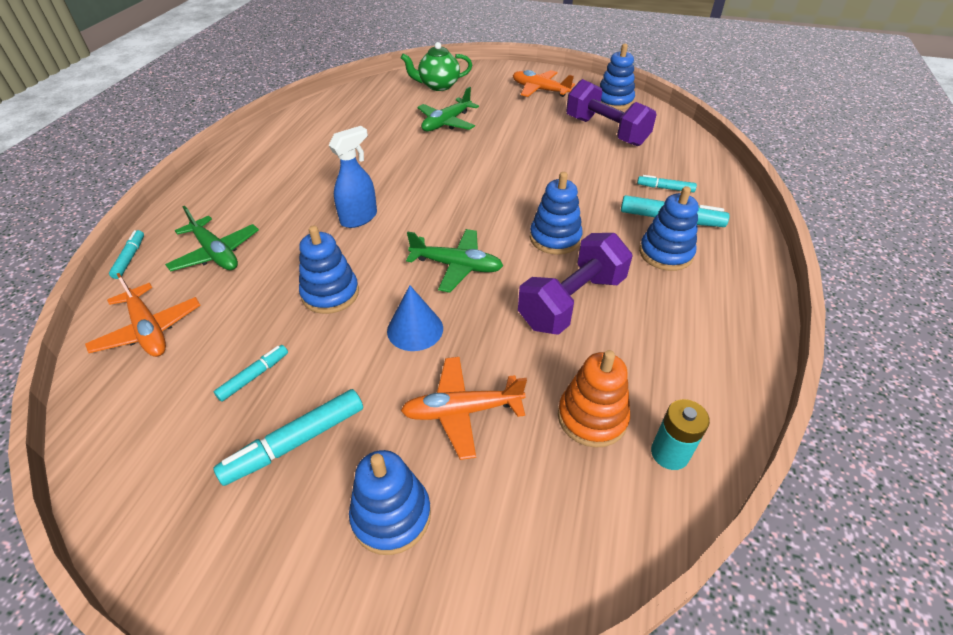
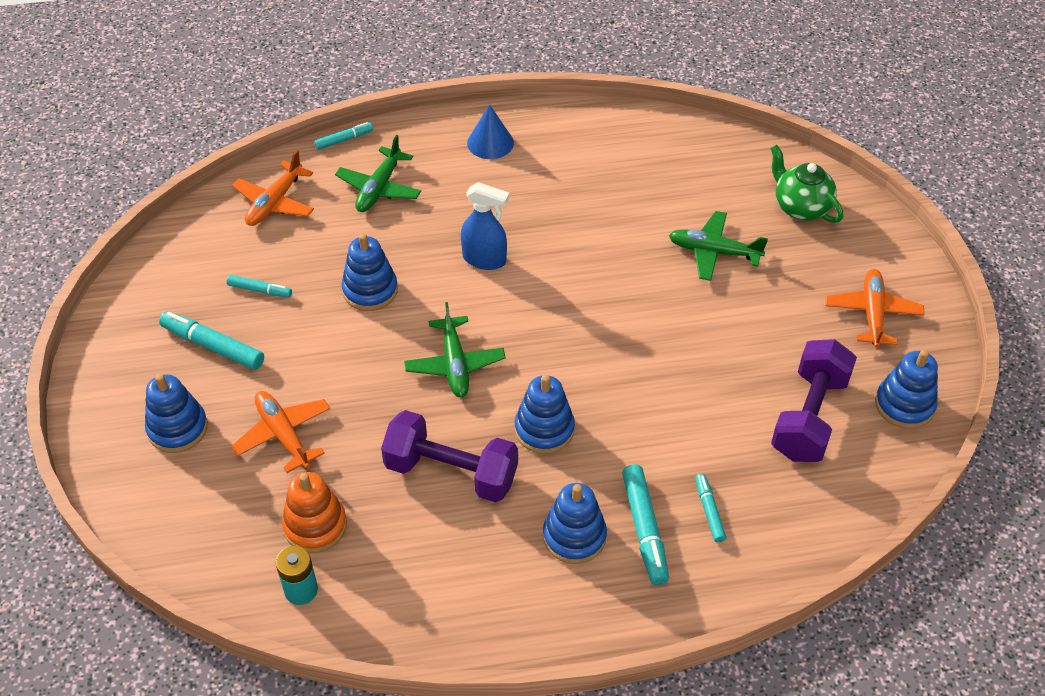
camera: 65 degrees right, 5 degrees up
(415, 329) = (356, 367): blue cone -> blue cone (490, 143)

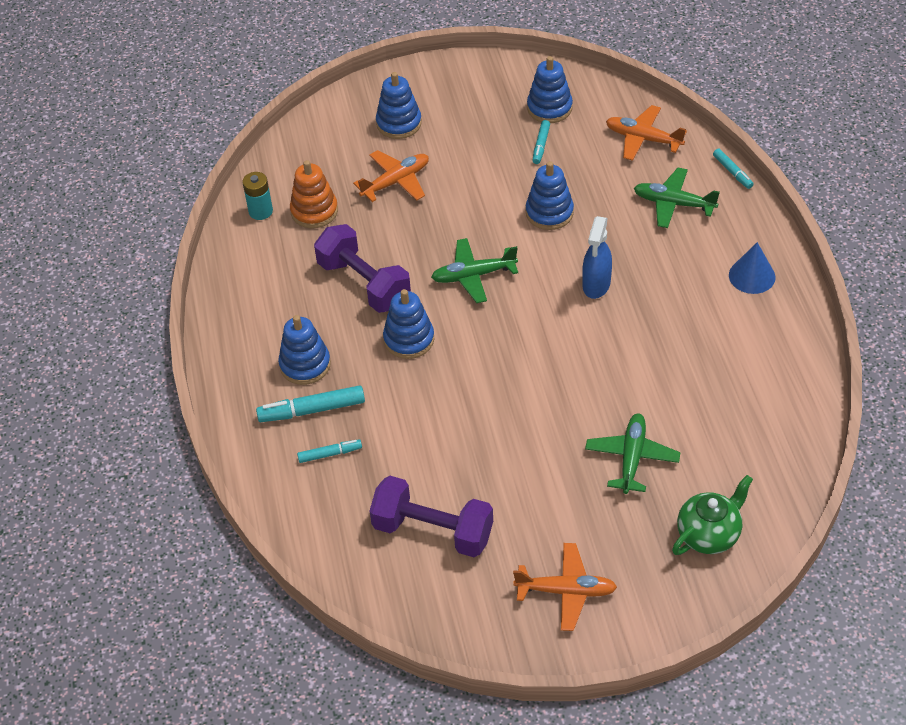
camera: 90 degrees right, 0 degrees up
(213, 346) = (479, 128): turquoise marker -> none
(451, 472) = (364, 284): purple dumbbell -> purple dumbbell turned 60 degrees counterclockwise
(904, 405) = (451, 610): blue stacking toy -> blue stacking toy (549, 108)

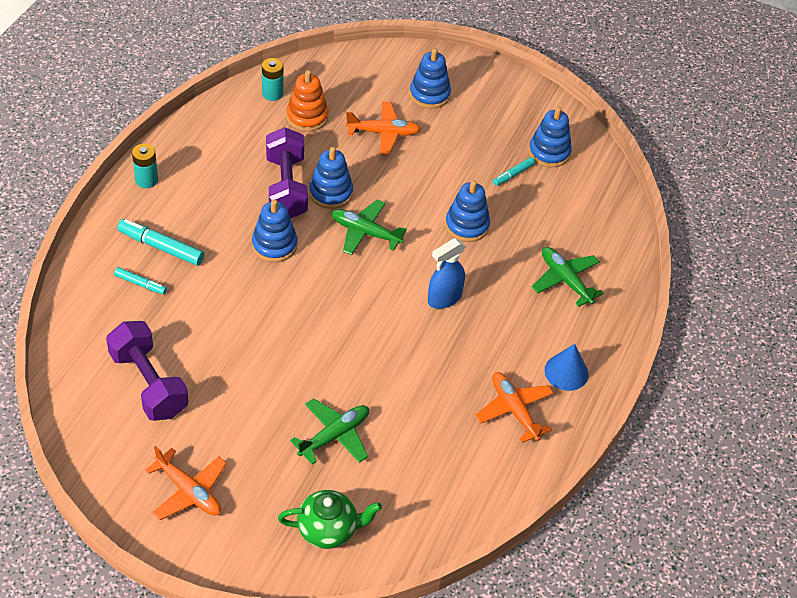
camera: 30 degrees right, 0 degrees up
(232, 362) = (146, 180): none -> turquoise battery
(305, 365) = (189, 214): blue stacking toy -> blue stacking toy (331, 193)
(643, 139) = (594, 219): orange plane -> orange plane (514, 410)
(732, 172) = (636, 287): turquoise marker -> none

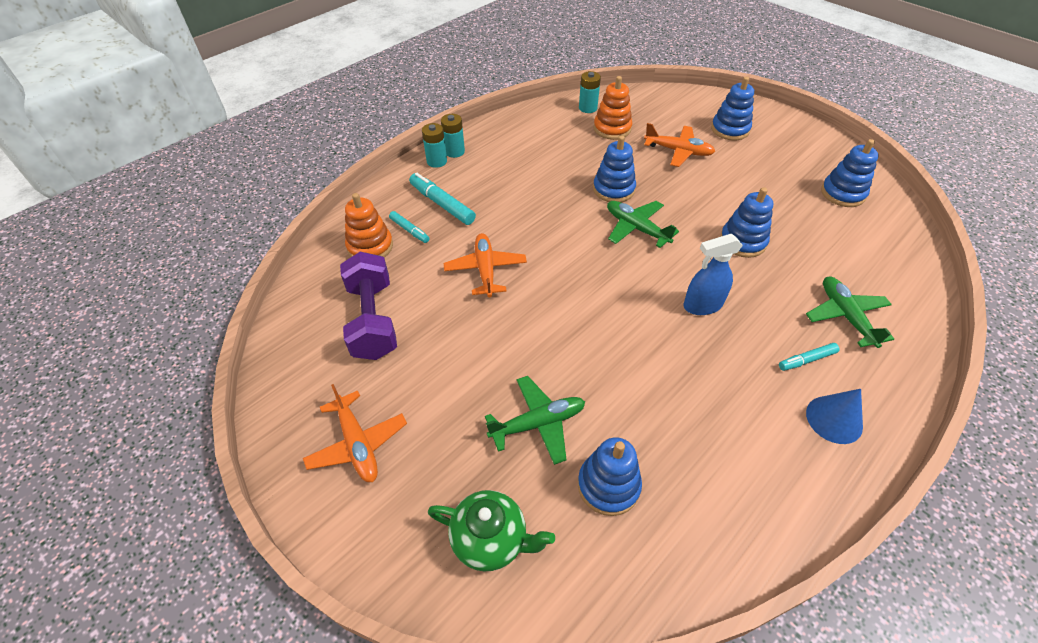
camera: 25 degrees right, 0 degrees up
(108, 311) = (370, 246): none -> orange stacking toy
(132, 196) = (437, 161): none -> turquoise battery
(274, 245) = (545, 222): blue stacking toy -> blue stacking toy (608, 485)
(286, 187) = (573, 178): purple dumbbell -> none
(513, 175) = (801, 206): turquoise marker -> turquoise marker (806, 360)
(514, 410) = (759, 449): orange plane -> orange plane (485, 269)

